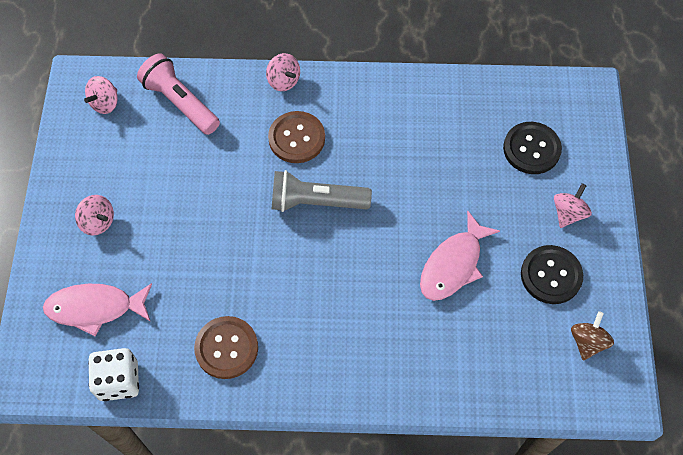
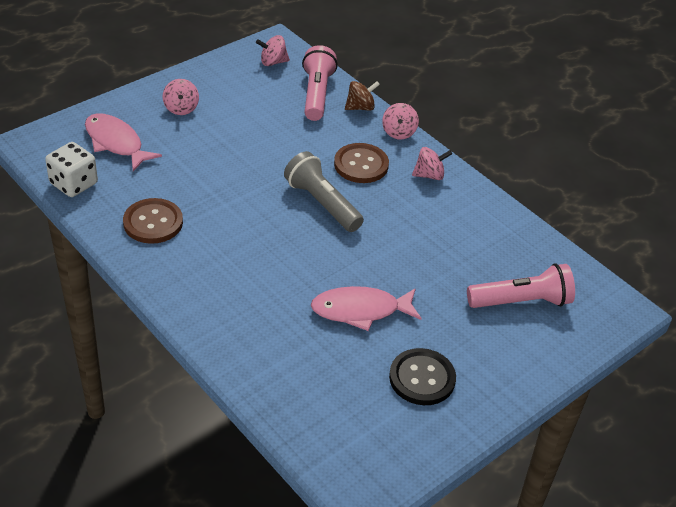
camera: 45 degrees right, 20 degrees down
(531, 149) = (521, 301): black button -> pink flashlight
(568, 213) = (492, 358): pink spinning top -> pink spinning top (429, 175)
(587, 341) = (389, 438): brown spinning top -> brown spinning top (360, 107)

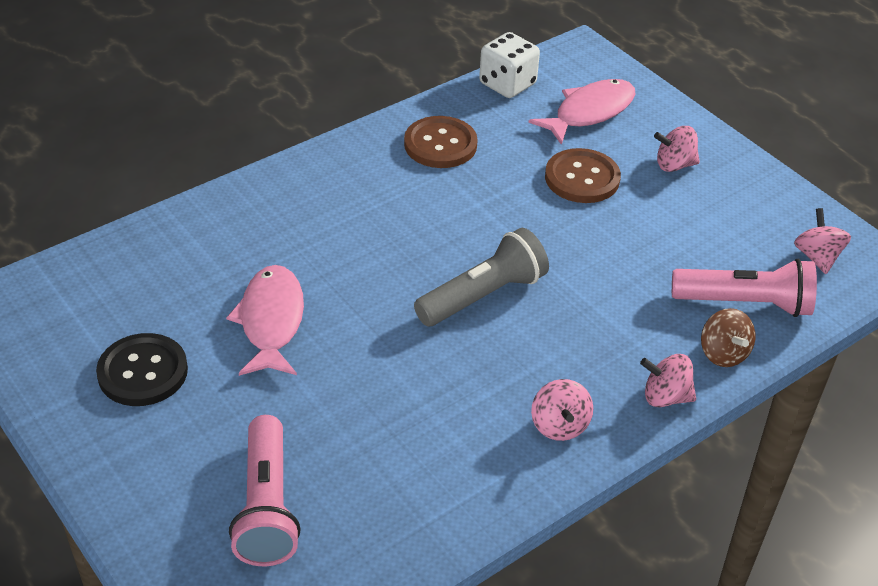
camera: 95 degrees right, 0 degrees up
(361, 165) = (575, 344): brown button -> brown button (582, 178)

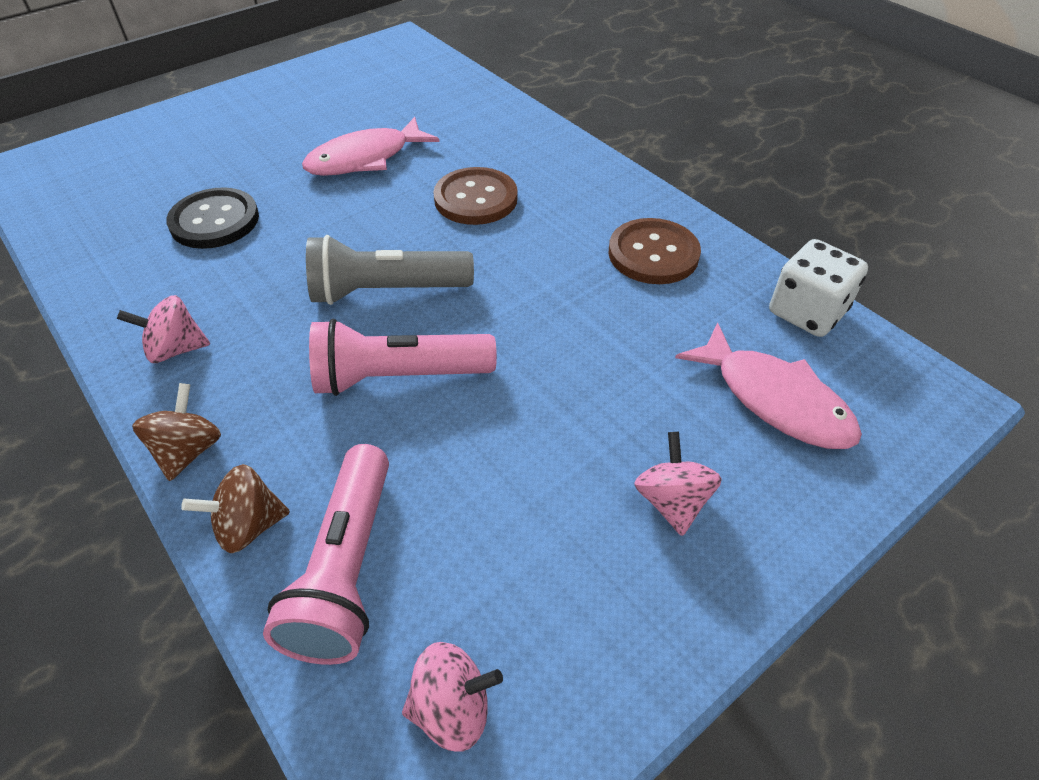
camera: 90 degrees right, 5 degrees up
(143, 372) = (315, 104): black button -> black button (214, 221)
(266, 507) = (151, 170): pink flashlight -> pink flashlight (399, 376)
(271, 321) = (365, 158): pink fish -> pink fish turned 150 degrees clockwise
(483, 296) = (386, 291): grey flashlight -> grey flashlight turned 120 degrees clockwise
(582, 178) = (614, 385): brown button -> brown button (475, 199)
(665, 397) = (188, 451): pink spinning top -> brown spinning top

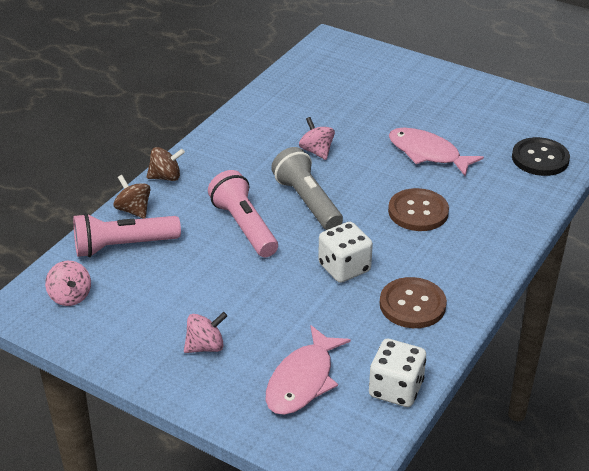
camera: 70 degrees right, 10 degrees down
(176, 349) = (224, 148): pink spinning top -> pink spinning top (316, 151)
(214, 221) = (328, 121): black button -> black button (540, 158)
(553, 294) = (344, 268): none -> white dice

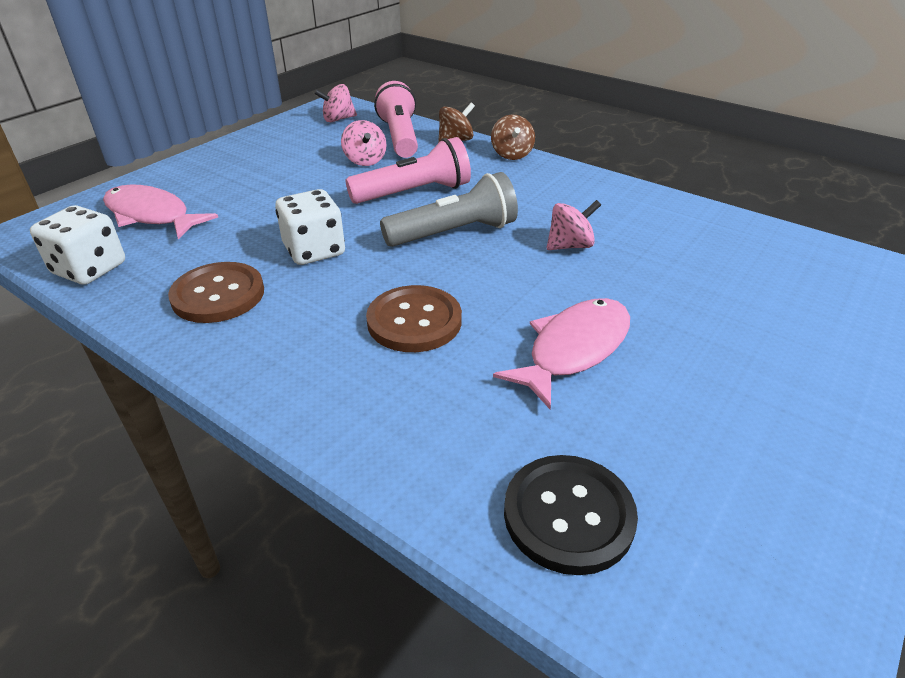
camera: 95 degrees right, 0 degrees up
(205, 346) = (236, 171): pink spinning top -> pink spinning top (365, 160)

